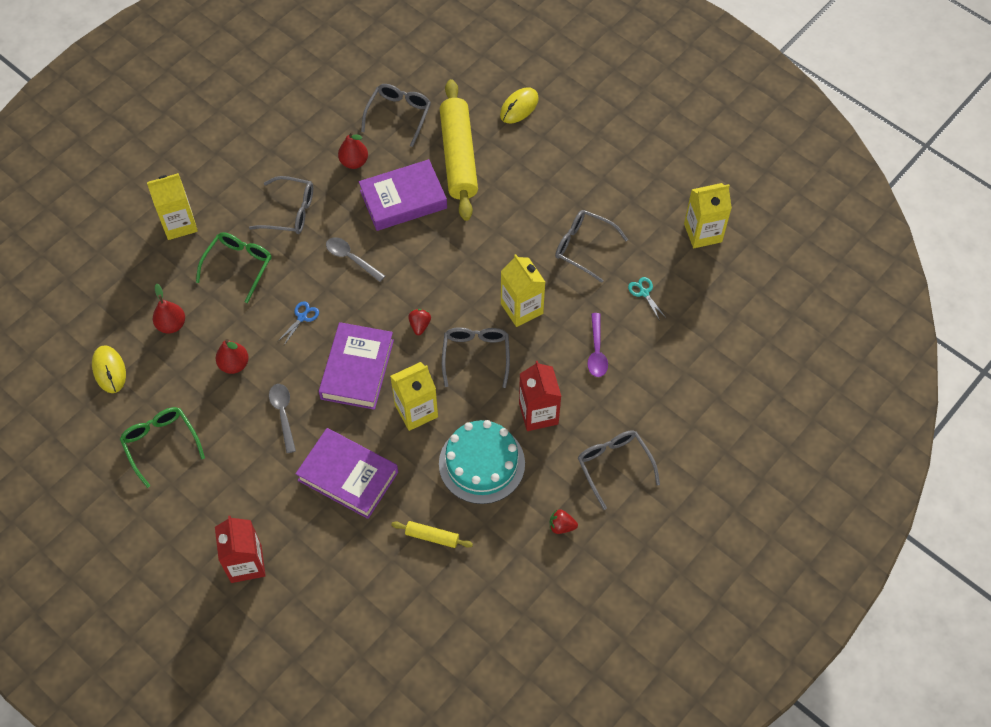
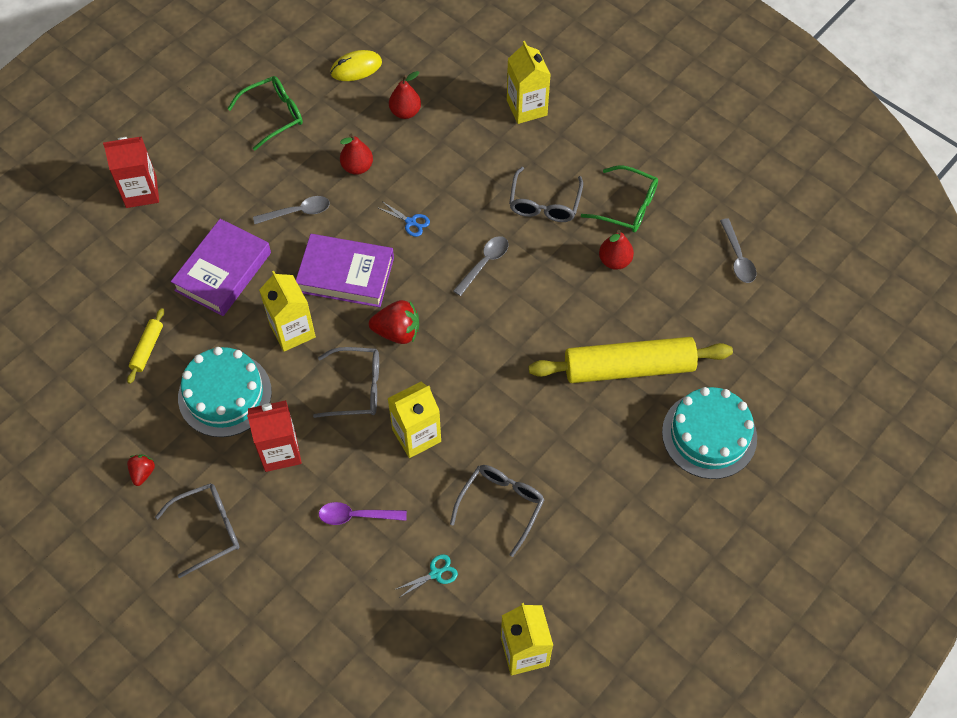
camera: 90 degrees right, 0 degrees up
(238, 266) = (475, 162): green glasses -> green glasses (627, 206)
(355, 77) = (737, 257): none -> grey spoon
(399, 115) = (685, 303): grey glasses -> none
(403, 199) = (564, 311): purple book -> none
(420, 325) = (397, 332): red strawberry -> red strawberry, size x1.72
(519, 107) = (709, 435): yellow mouse -> turquoise cake

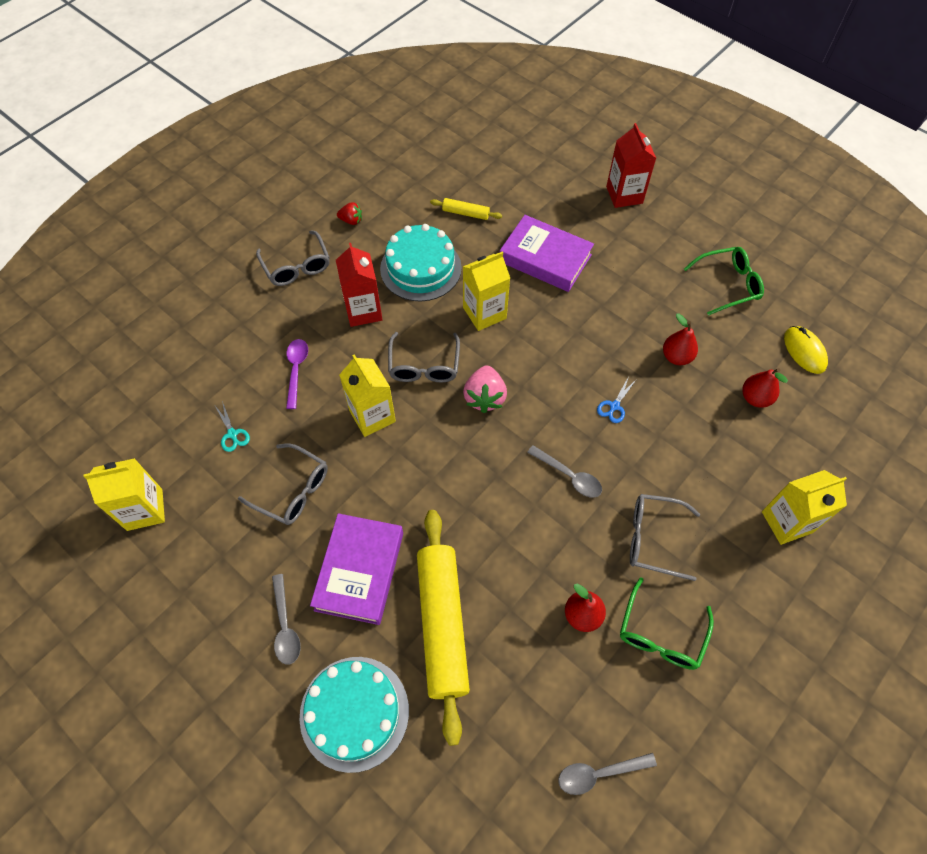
camera: 90 degrees right, 0 degrees up
(273, 115) = (728, 284): green glasses -> green glasses turned 75 degrees counterclockwise
(297, 212) = (616, 310): grey spoon -> grey spoon (285, 626)
(346, 274) = (547, 352): purple book -> purple book (360, 571)
(397, 332) = (484, 397): red strawberry -> pink strawberry

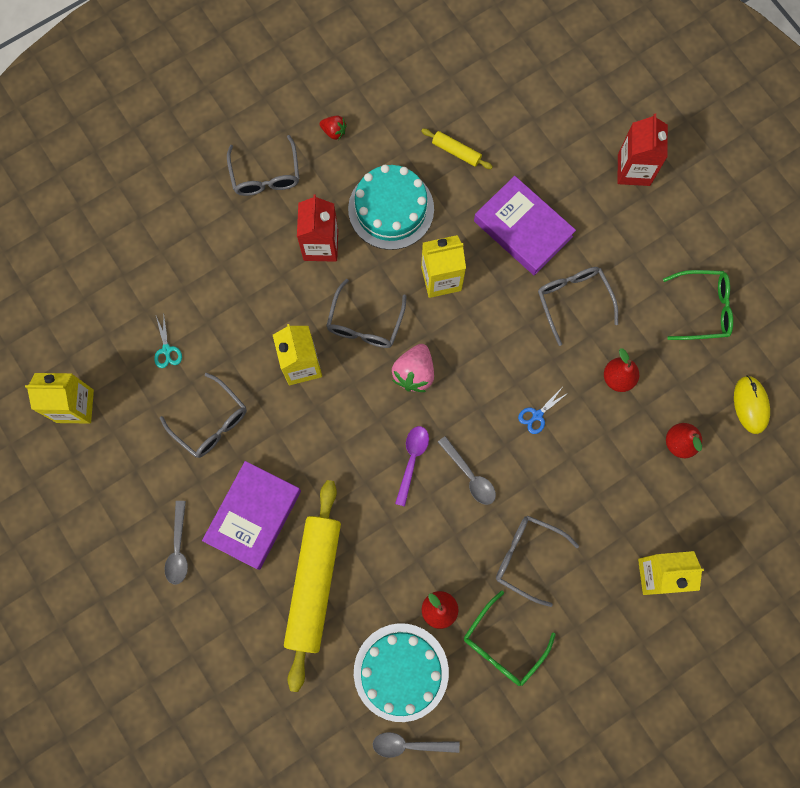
camera: 15 degrees right, 15 degrees up
(296, 370) = (240, 296): purple spoon -> purple spoon (412, 460)
(354, 713) = (220, 639): turquoise cake -> turquoise cake (401, 672)
(611, 304) = (573, 300): none -> grey glasses

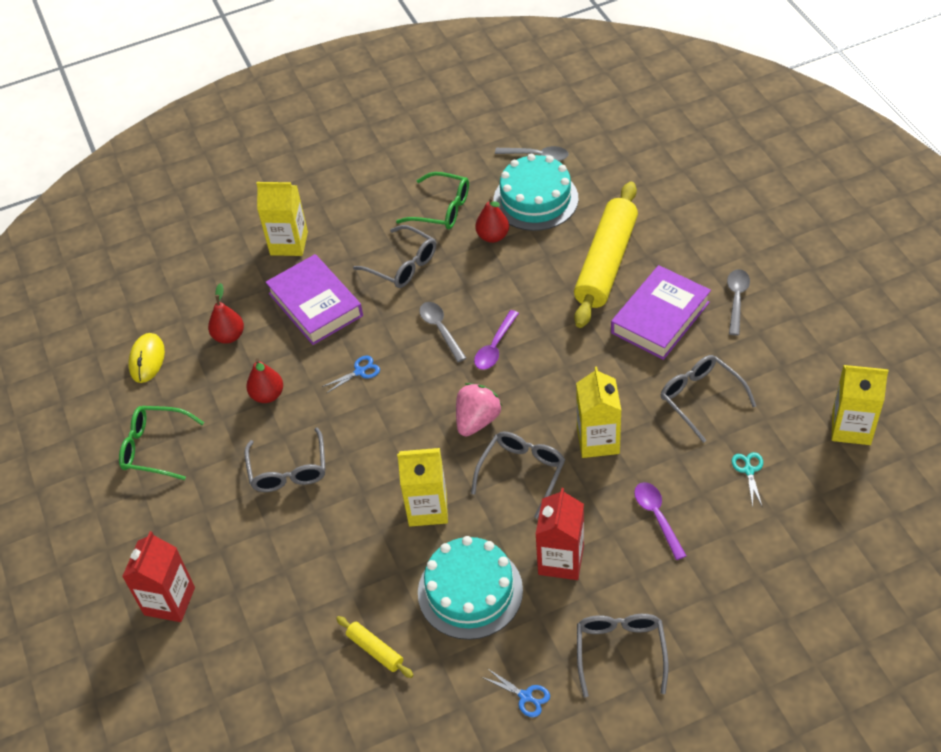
camera: 165 degrees left, 25 degrees down
(244, 294) = (657, 517): none -> purple spoon
(334, 132) = (525, 696): red strawberry -> blue scissors
(502, 645) = (442, 209): green glasses -> green glasses turned 60 degrees clockwise
(522, 229) = (321, 550): purple book -> purple book (315, 304)

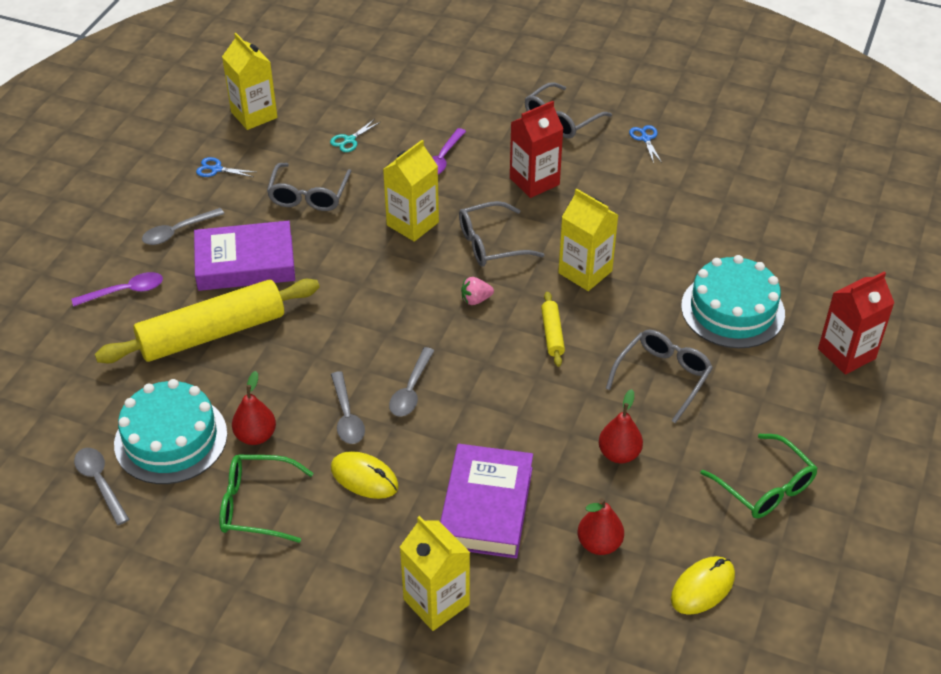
camera: 140 degrees left, 5 degrees down
(360, 372) = (519, 410): blue scissors -> blue scissors (216, 169)
(375, 650) = (716, 221): yellow rolling pin -> yellow rolling pin (552, 334)
(403, 265) = (364, 478): grey glasses -> yellow mouse
(442, 209) = (256, 505): green glasses -> green glasses turned 60 degrees counterclockwise
(458, 286) = (347, 416): none -> grey spoon
(470, 591) = (615, 207): turquoise cake -> turquoise cake (732, 310)
(477, 420) = (475, 300): pink strawberry -> pink strawberry, size x0.58
(495, 347) = (389, 341): purple spoon -> purple spoon (125, 291)

